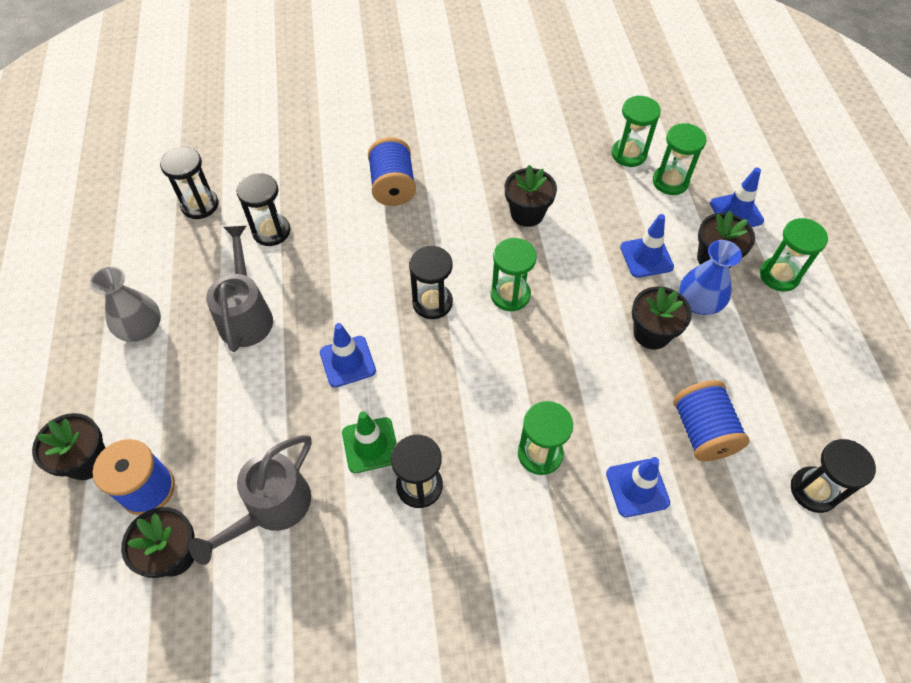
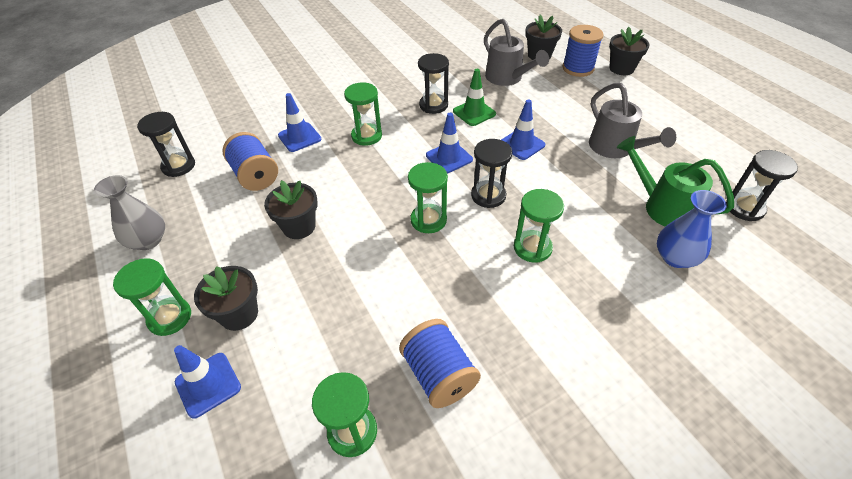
camera: 160 degrees right, 10 degrees down
(141, 328) = (672, 123): grey vase -> grey vase (148, 240)
(271, 231) = (662, 207): black hourglass -> green watering can
(272, 508) = (507, 78): grey watering can -> grey watering can turned 135 degrees clockwise
(393, 186) = (599, 284): blue spool -> blue spool (439, 374)
(527, 213) = (447, 300): black flower pot -> none
(646, 257) = (311, 293): blue traffic cone -> blue traffic cone (449, 157)
(670, 181) = (292, 403): green hourglass -> green hourglass (532, 248)
(698, 302) = (257, 264): blue vase -> blue vase (675, 257)

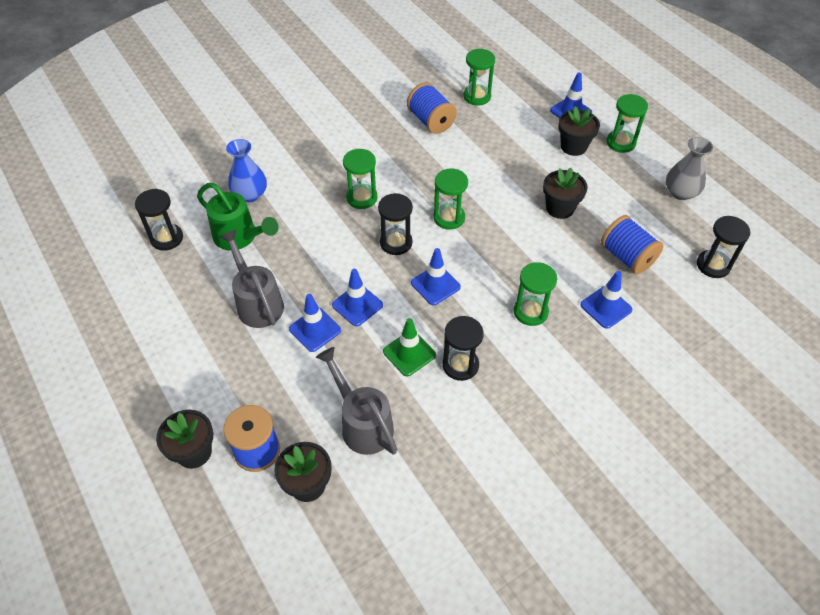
camera: 175 degrees right, 5 degrees up
(556, 129) = (315, 329): none -> blue traffic cone

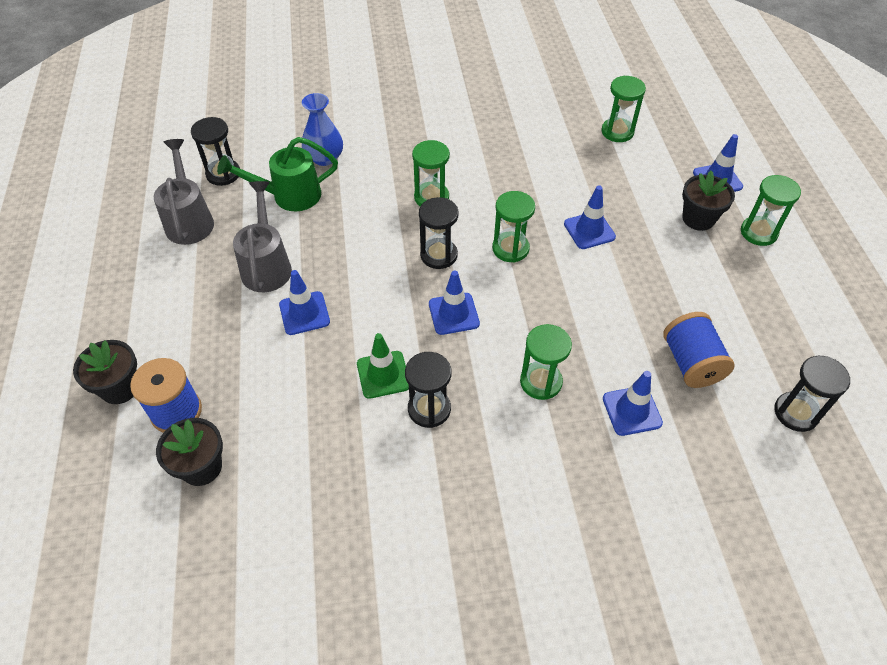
camera: 25 degrees right, 0 degrees up
(239, 237) = (289, 196): green watering can -> green watering can turned 105 degrees clockwise
(357, 305) = (361, 304): blue traffic cone -> blue traffic cone (589, 230)
(362, 423) = (292, 428): grey watering can -> grey watering can (189, 220)
(431, 121) = (551, 142): blue spool -> none
(560, 208) = (642, 281): black flower pot -> none
(680, 192) = (802, 313): grey vase -> none

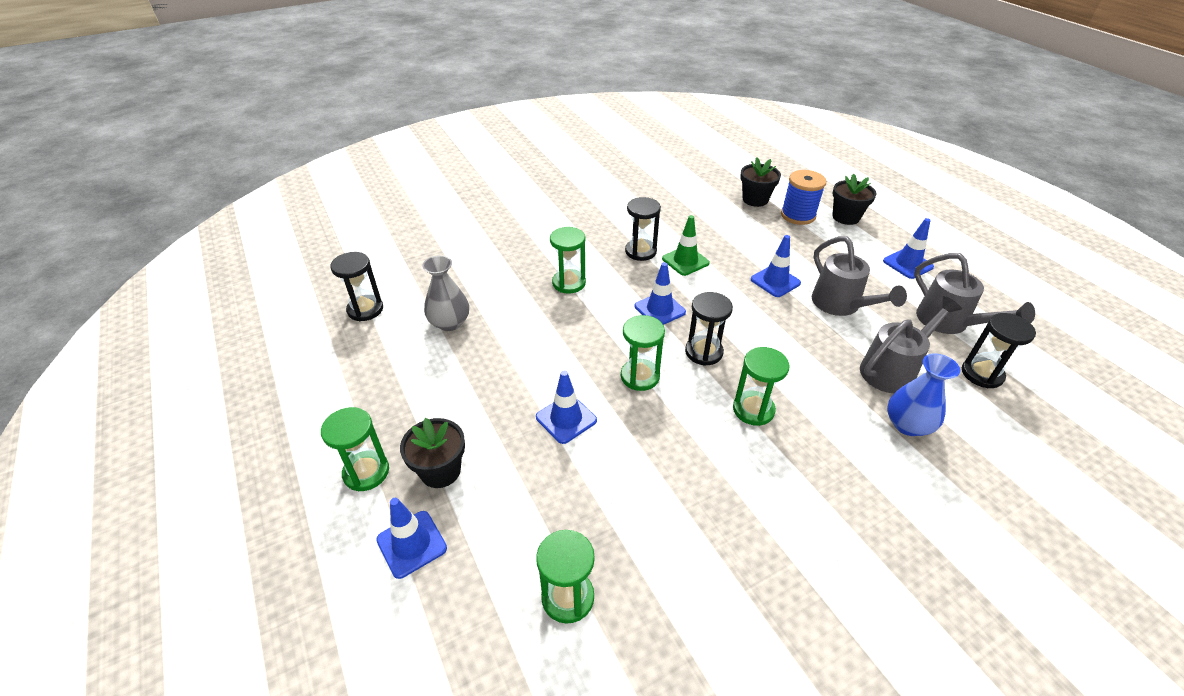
camera: 160 degrees right, 10 degrees down
(289, 196) = (893, 370): green watering can -> grey watering can
(632, 411) = (495, 282): blue traffic cone -> blue traffic cone (907, 264)
(691, 363) = (450, 322): blue spool -> grey vase

